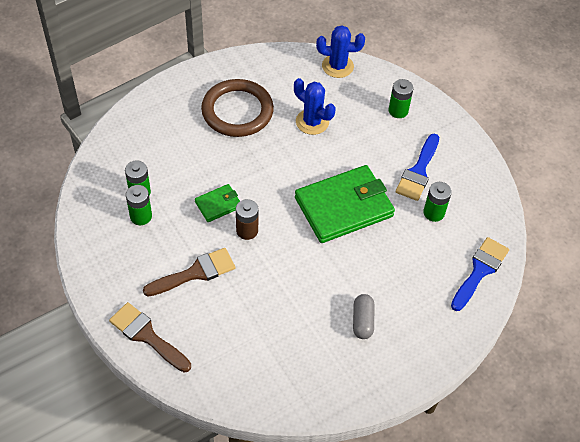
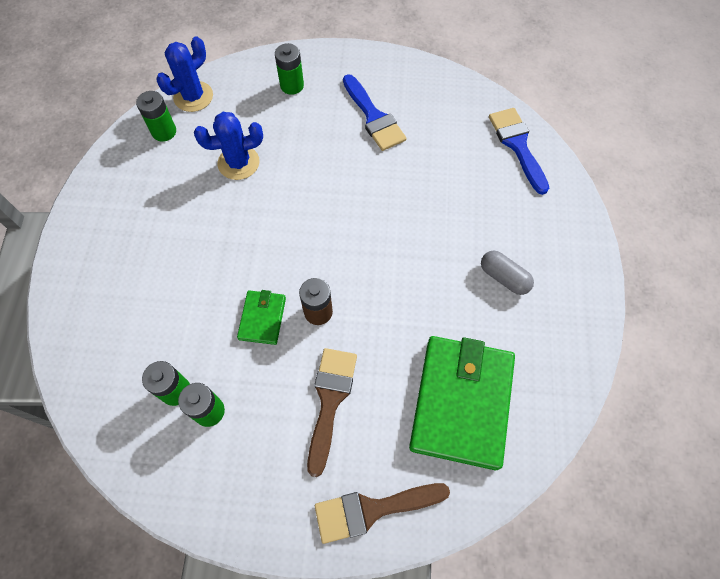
camera: 50 degrees left, 10 degrees up
(237, 111) = (161, 220): brown ring -> none
(343, 207) = (362, 204): green wallet -> green wallet (461, 402)
(434, 213) = (428, 137): green battery -> green battery (164, 132)

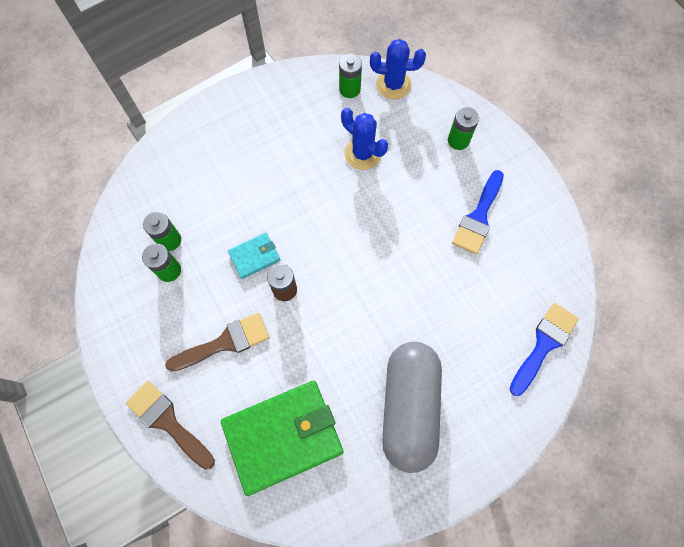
camera: 55 degrees right, 5 degrees up
(262, 318) = (254, 256): green wallet -> turquoise wallet
(504, 277) = (409, 407): grey capsule -> grey capsule, size x2.27

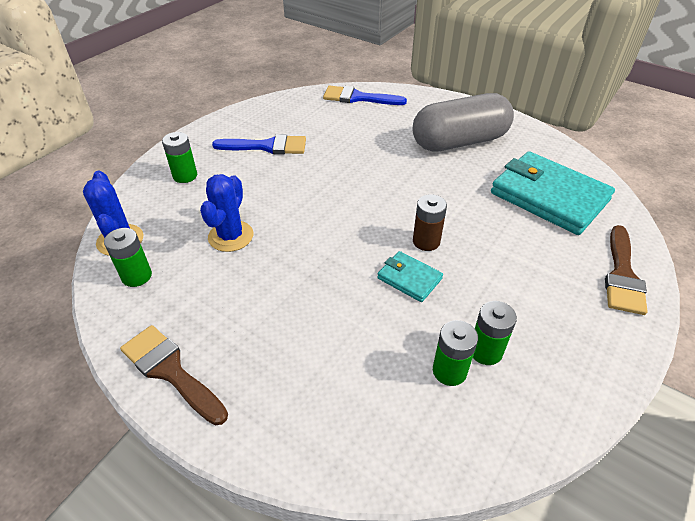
camera: 115 degrees left, 25 degrees down
(225, 342) = (514, 264): brown brush -> brown brush (170, 371)
(283, 436) = (549, 197): green wallet -> turquoise wallet

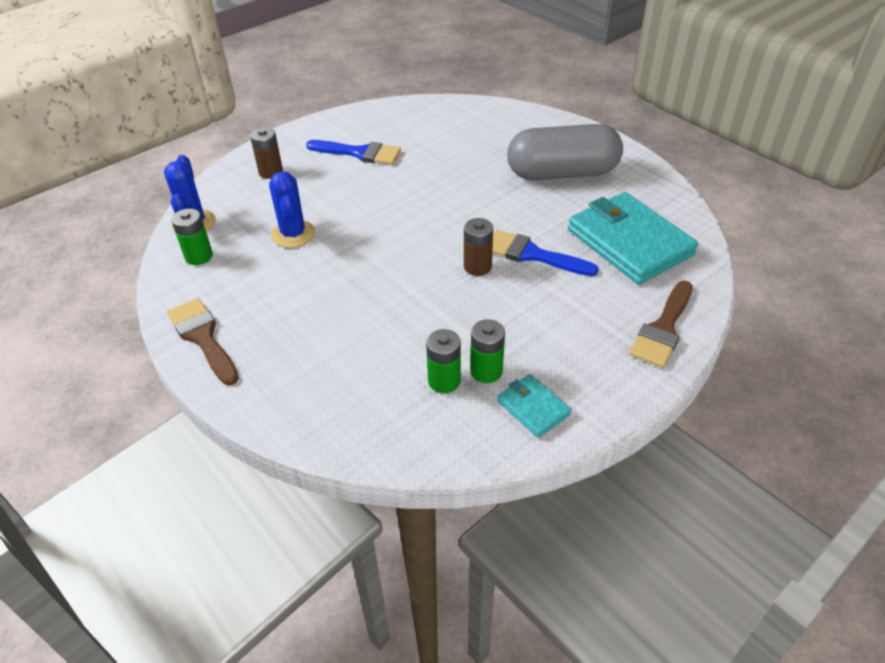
camera: 15 degrees right, 0 degrees up
(185, 176) = (271, 172): green battery -> brown battery
(231, 236) = (293, 234): blue cactus -> blue cactus turned 45 degrees counterclockwise
(358, 98) = (475, 113): blue brush -> blue brush (532, 254)
(409, 278) = (445, 297): turquoise wallet -> turquoise wallet (533, 408)

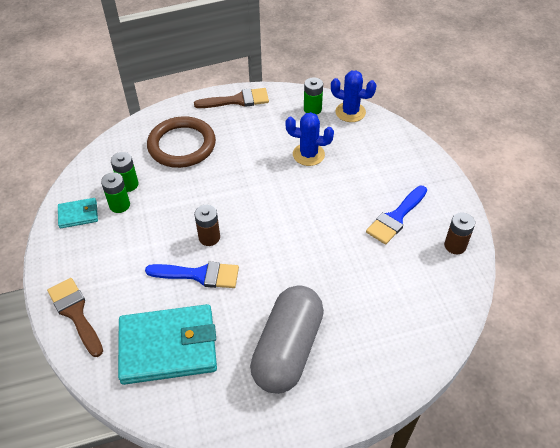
camera: 115 degrees right, 5 degrees up
(271, 172) = (394, 159): brown battery -> brown battery (455, 245)
(333, 358) = (182, 145): none -> brown ring
(532, 254) = (199, 275): blue brush -> blue brush turned 45 degrees clockwise

